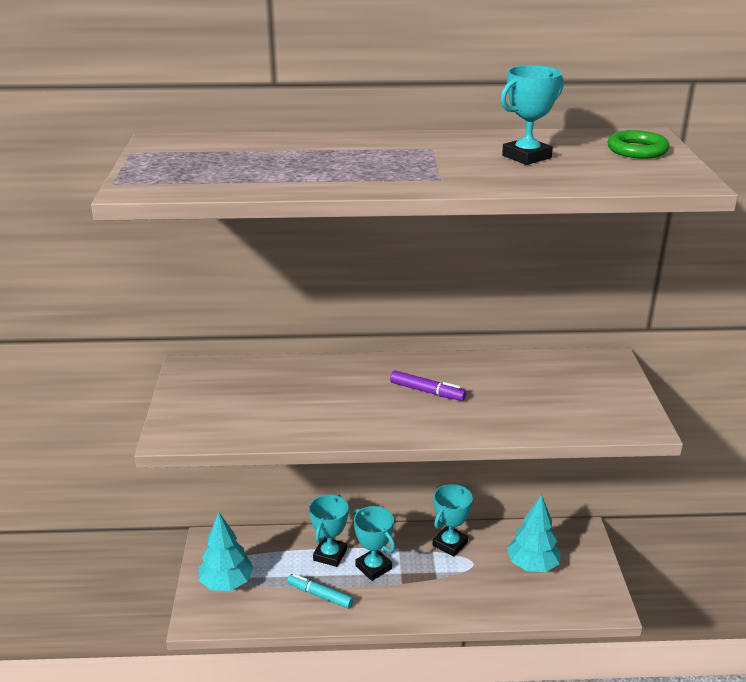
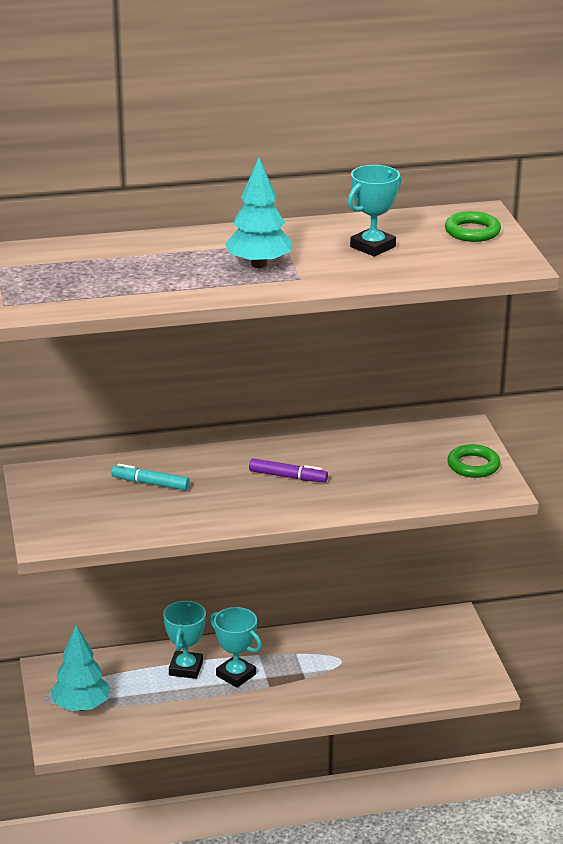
camera: 10 degrees left, 0 degrees up
(320, 595) = (185, 706): turquoise marker -> turquoise marker (150, 483)
(450, 544) = (313, 644): turquoise trophy -> none
(532, 565) = (403, 655): turquoise tree -> turquoise tree (259, 264)
(615, 397) = (473, 465): none -> green ring

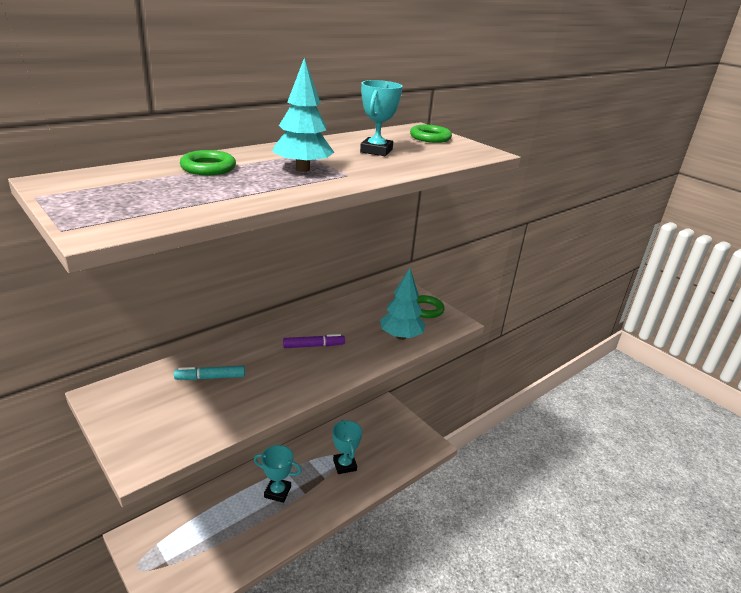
camera: 30 degrees left, 0 degrees up
(81, 706) = (172, 563): turquoise tree -> turquoise tree (401, 336)
(164, 251) = (208, 168): none -> green ring
(186, 668) = (239, 498): turquoise trophy -> turquoise trophy (344, 465)

